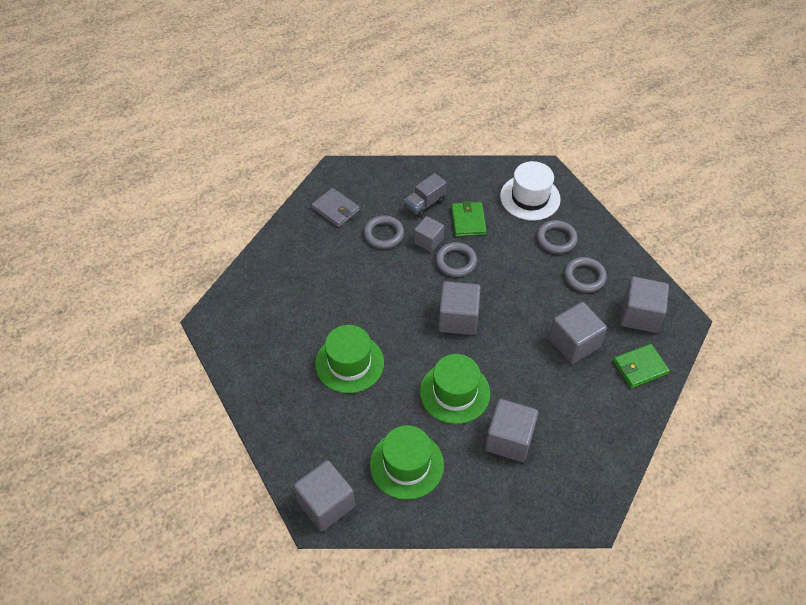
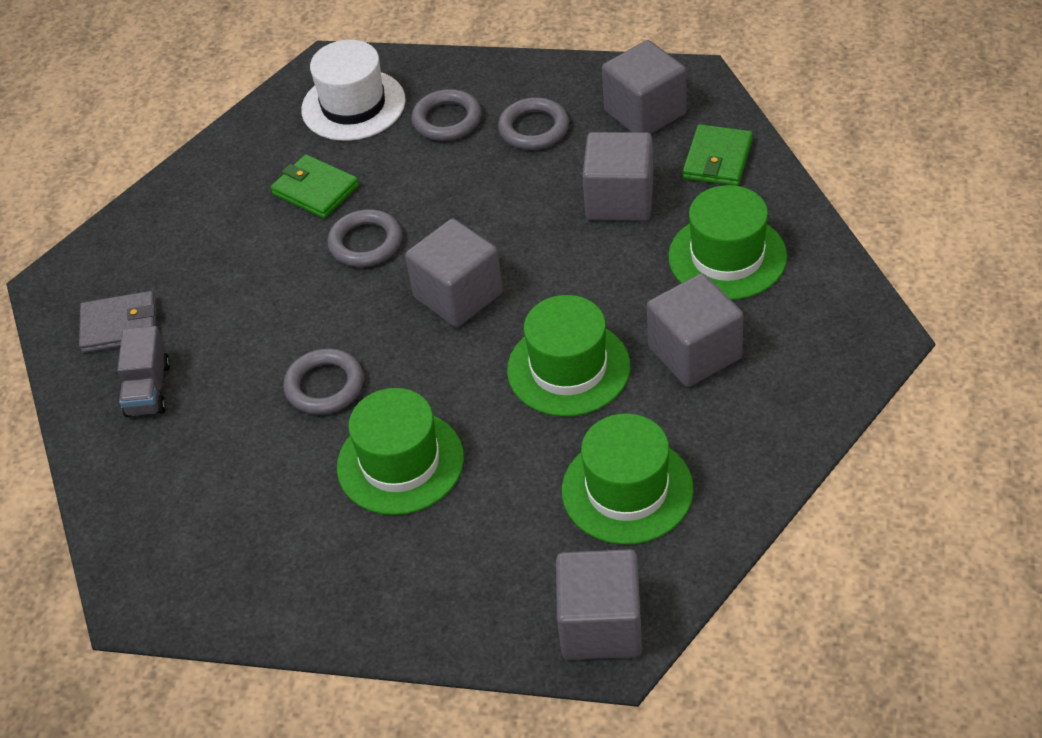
camera: 45 degrees left, 5 degrees down
(383, 234) = (229, 295): grey ring -> grey ring (324, 386)
(425, 204) = (232, 219): grey truck -> grey truck (148, 389)
(428, 241) = (298, 252): grey cube -> none
(581, 414) = (727, 257): none -> green hat

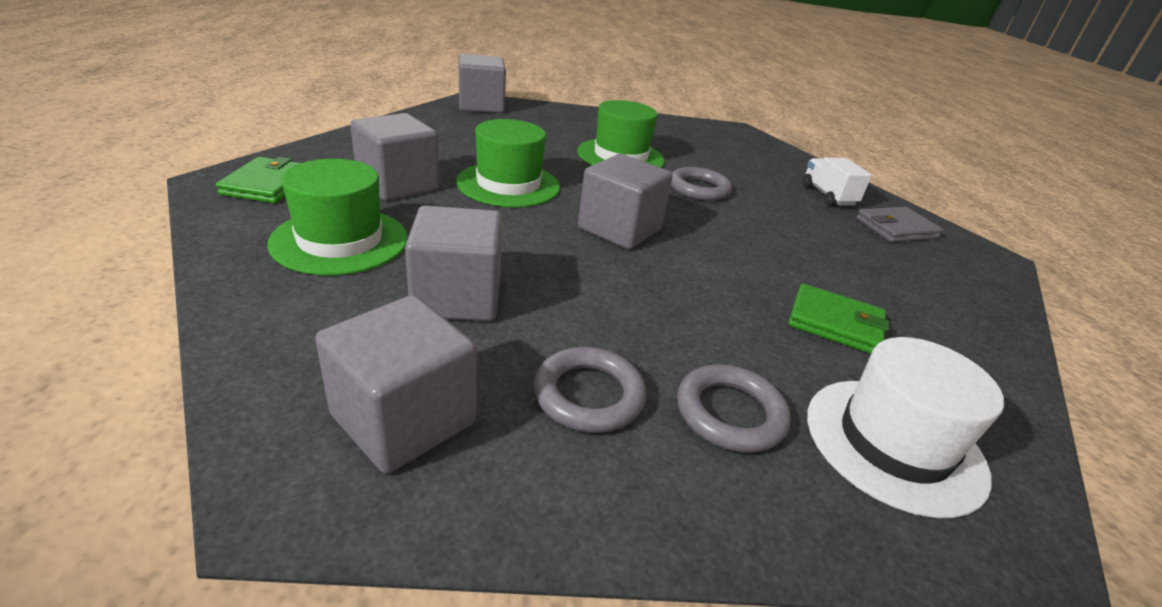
camera: 160 degrees right, 15 degrees down
(148, 389) = (827, 196): grey truck -> white truck
(365, 243) = (736, 271): grey ring -> none
(627, 490) = (463, 137): green hat -> none
(717, 159) = (306, 340): green wallet -> green wallet (267, 184)

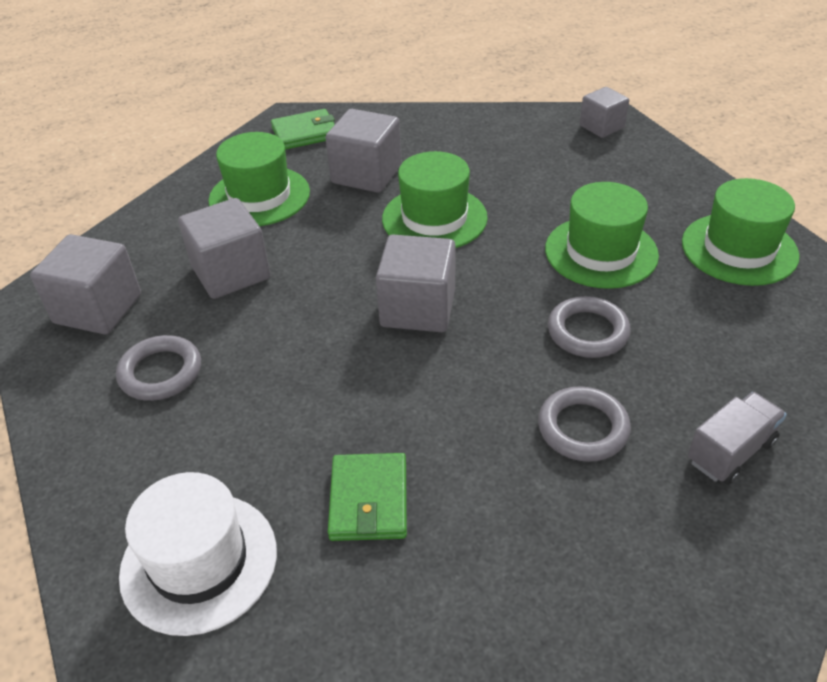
camera: 70 degrees right, 10 degrees up
(481, 106) = (601, 127): grey cube -> grey cube, size x0.63
(658, 129) = (739, 249): none -> green hat
(730, 413) = (181, 450): grey ring -> grey ring (583, 428)
(827, 196) = (730, 452): white truck -> grey truck
(896, 228) = (702, 543): grey wallet -> none

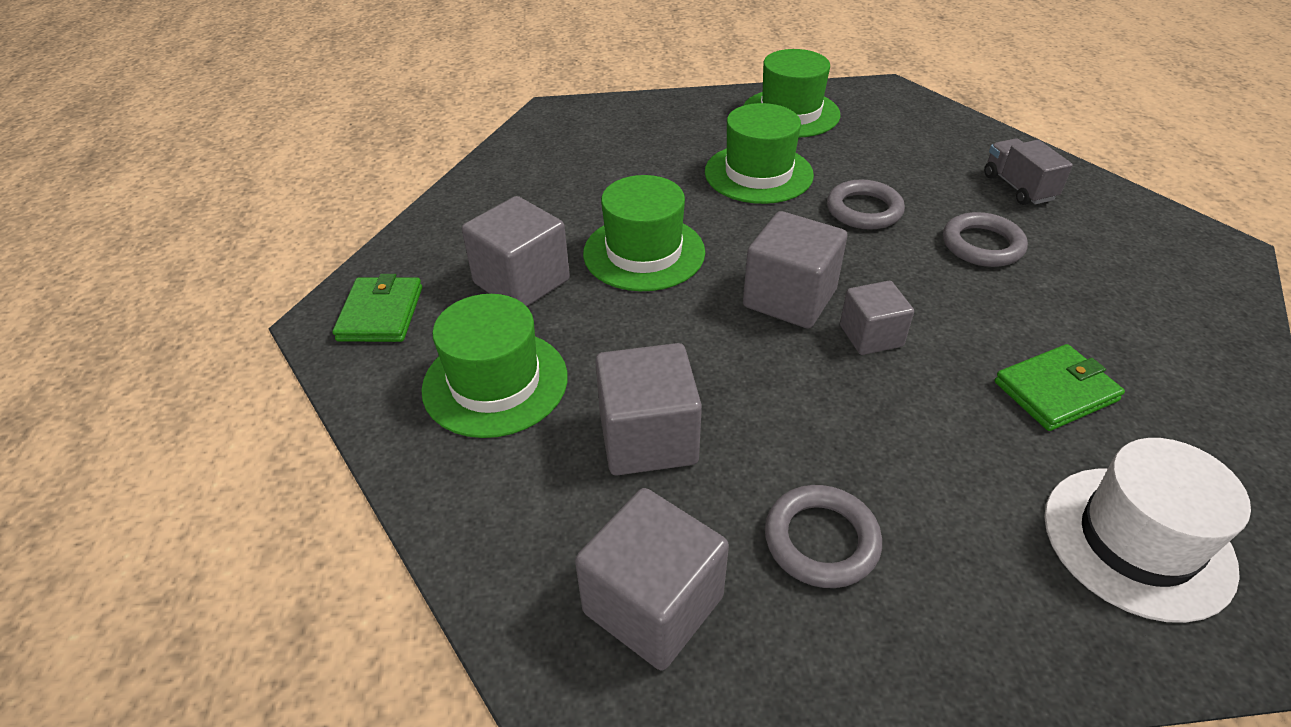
camera: 70 degrees left, 0 degrees up
(368, 500) = (1055, 391): green wallet -> green wallet turned 45 degrees counterclockwise
(601, 127) = (565, 119): grey cube -> grey cube (871, 336)

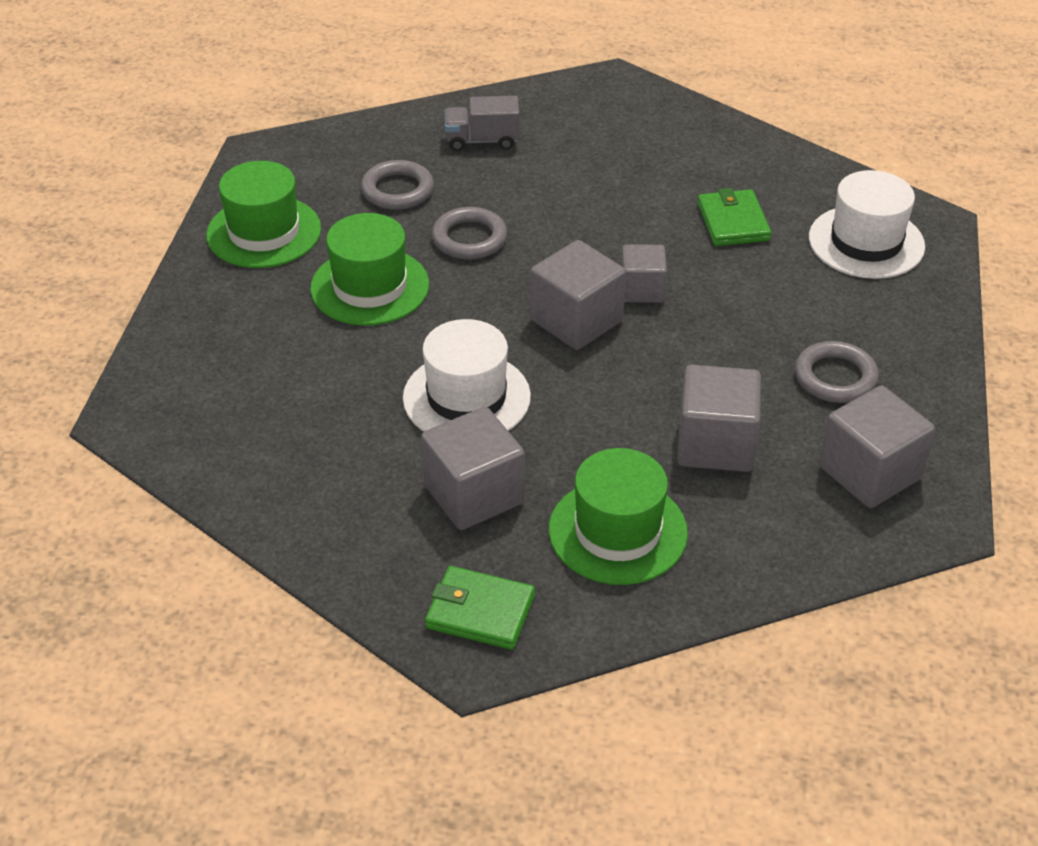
camera: 75 degrees left, 0 degrees up
(644, 253) = (466, 397): green hat -> white hat
(982, 245) = (553, 191): grey ring -> grey ring (397, 190)

